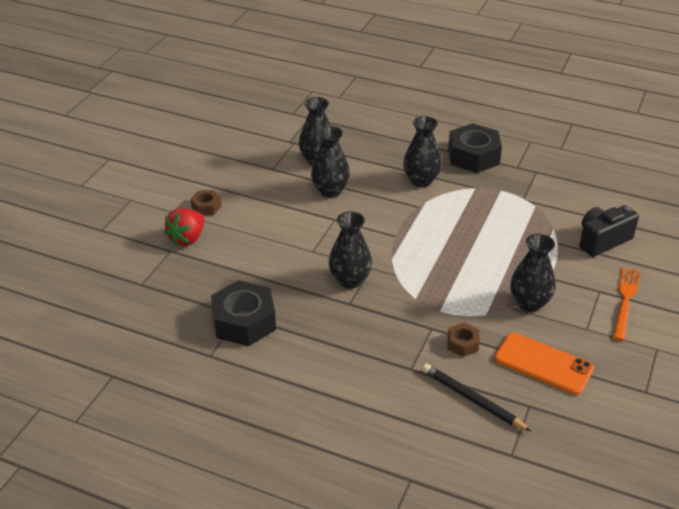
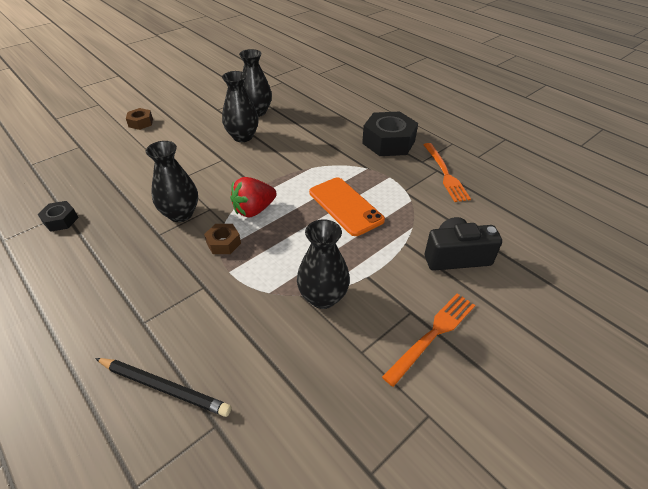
camera: 25 degrees right, 5 degrees up
(187, 238) = (101, 141): red strawberry -> red strawberry (254, 210)
(244, 322) = (61, 220): black nut -> black nut, size x0.50
(421, 180) = (324, 149): black vase -> none
(462, 344) = (216, 316): brown nut -> brown nut (223, 243)
(472, 399) = (164, 387): black pencil -> black pencil turned 135 degrees clockwise
(543, 364) = (277, 376): orange phone -> orange phone (345, 206)
(545, 173) = (445, 173): none -> orange fork

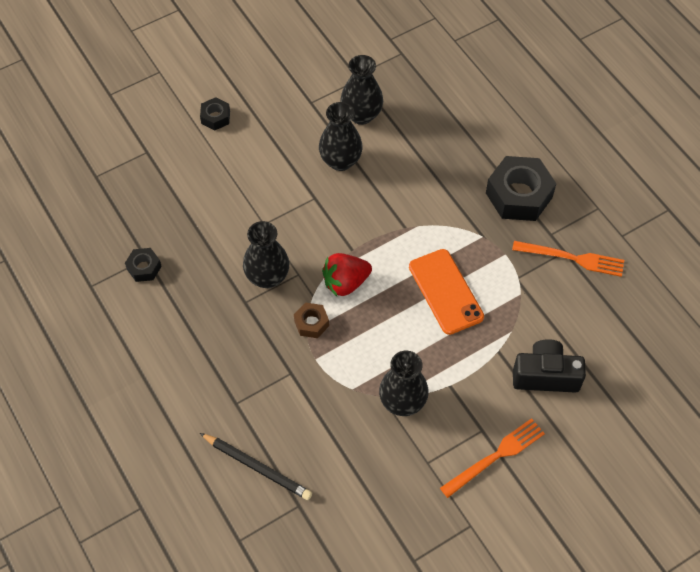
camera: 10 degrees right, 15 degrees up
(141, 123) = (215, 117): brown nut -> black nut
(445, 173) = (572, 258): orange fork -> orange fork turned 75 degrees counterclockwise

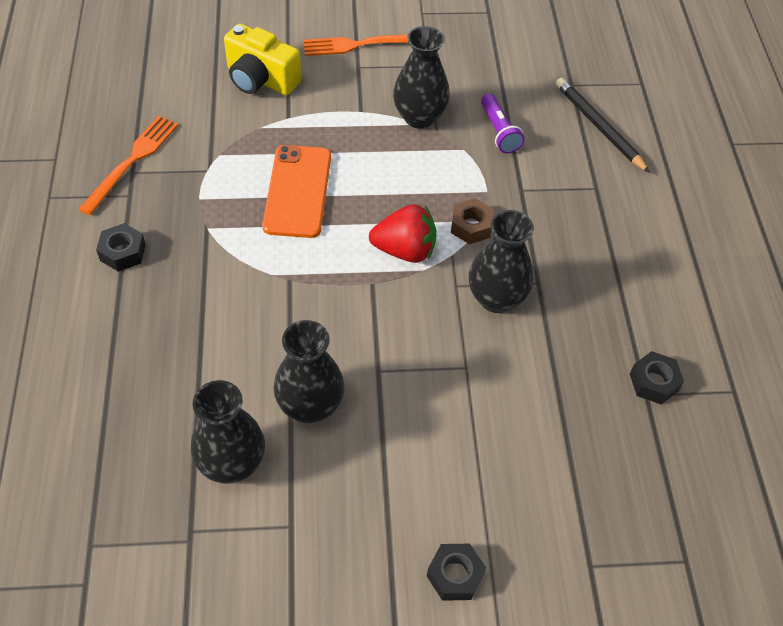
camera: 155 degrees left, 5 degrees down
(334, 420) = (499, 131): none -> purple flashlight
(519, 195) = (123, 252): black nut -> black nut, size x0.50
(545, 375) = (260, 79): black camera -> yellow camera
(572, 258) = (132, 162): orange fork -> orange fork turned 75 degrees clockwise

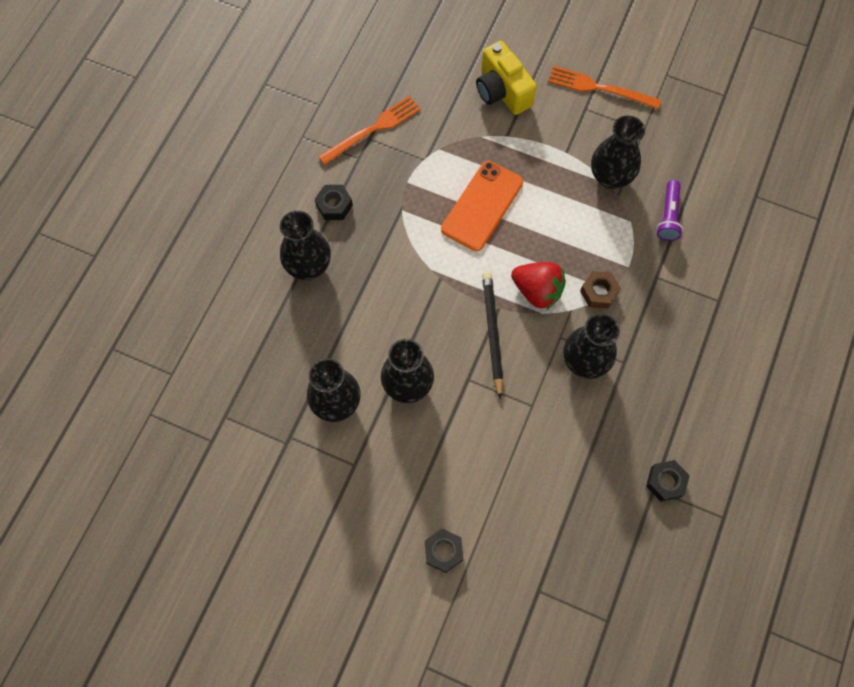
camera: 30 degrees right, 15 degrees up
(121, 327) = (308, 266): none -> black vase
(599, 127) = (755, 246): black pencil -> black pencil (492, 332)

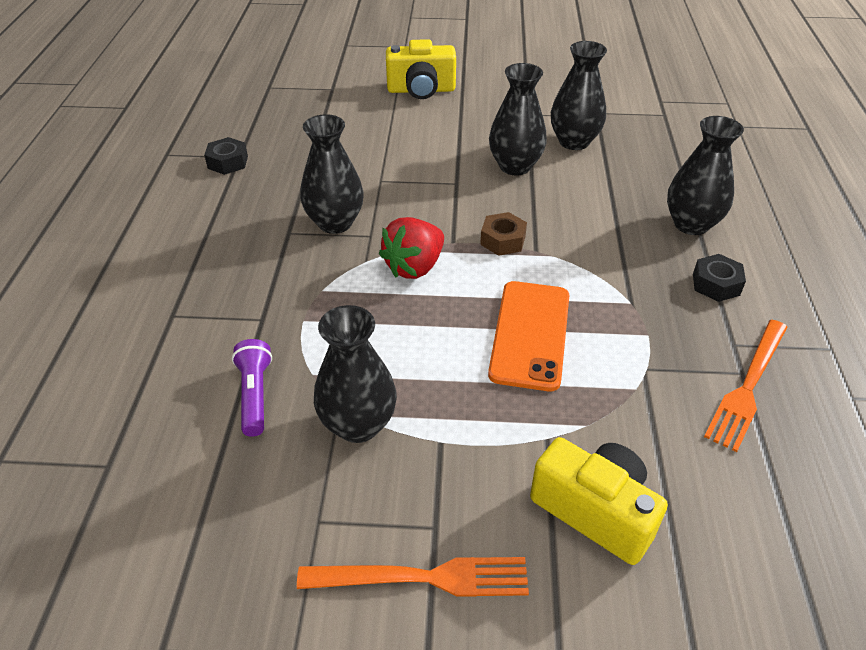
camera: 160 degrees right, 25 degrees down
(443, 551) = (421, 90): black nut -> yellow camera
(492, 332) = (450, 221): black pencil -> none
(537, 291) = (414, 267): red strawberry -> red strawberry turned 60 degrees counterclockwise
(598, 292) = (336, 284): brown nut -> brown nut (503, 240)

